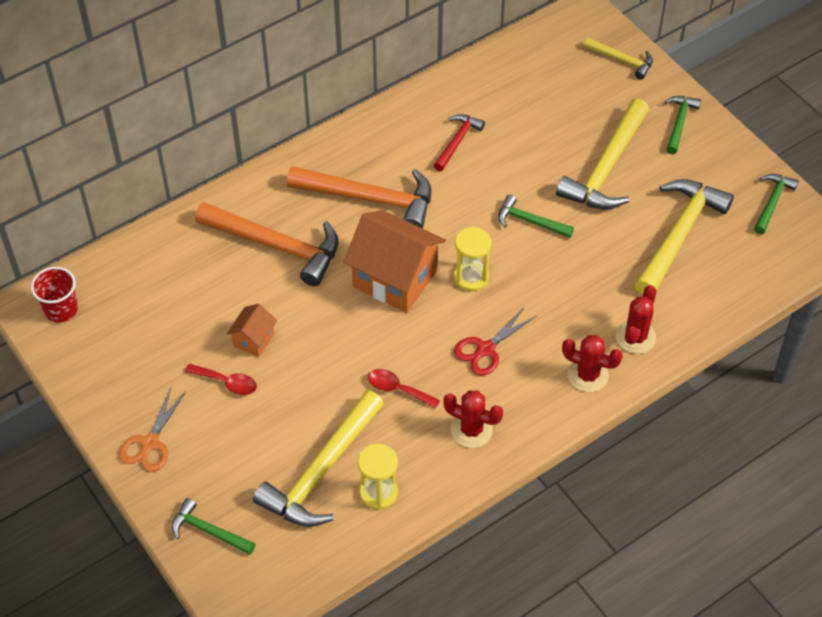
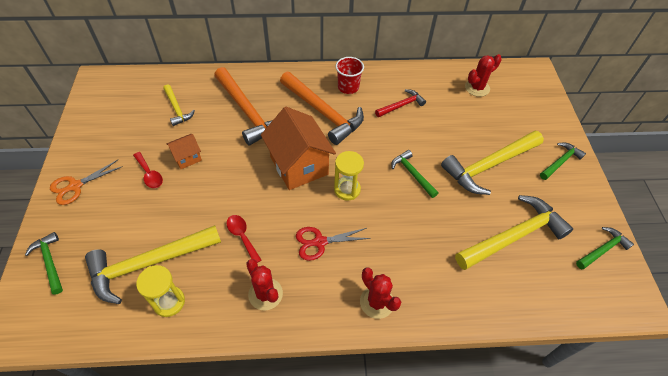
camera: 30 degrees right, 0 degrees up
(61, 309) = (108, 88): red cup -> red cup (348, 87)
(622, 60) = (543, 107): yellow hammer -> yellow hammer (177, 109)
(635, 337) = (432, 293): red cactus -> red cactus (477, 88)

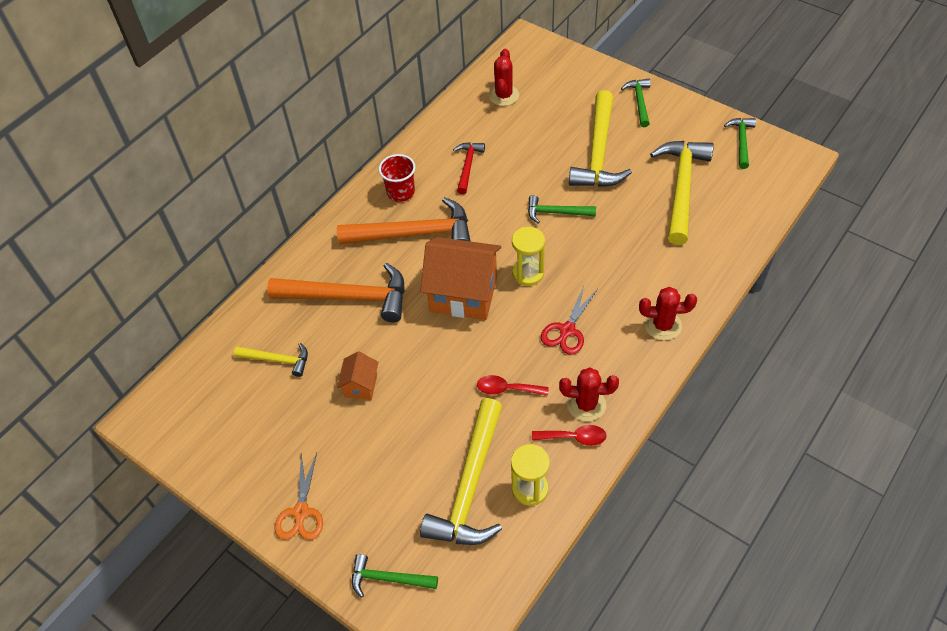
camera: 45 degrees left, 0 degrees up
(149, 174) = (351, 432): red spoon -> red spoon (574, 437)

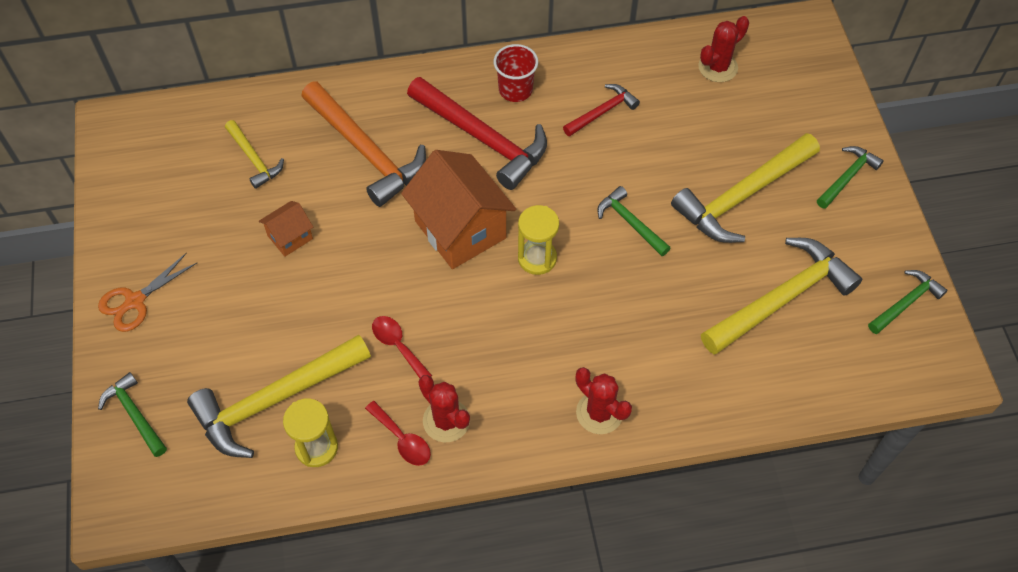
camera: 40 degrees right, 5 degrees up
(414, 233) = (483, 138): orange hammer -> red hammer
(567, 330) = (509, 340): red scissors -> none

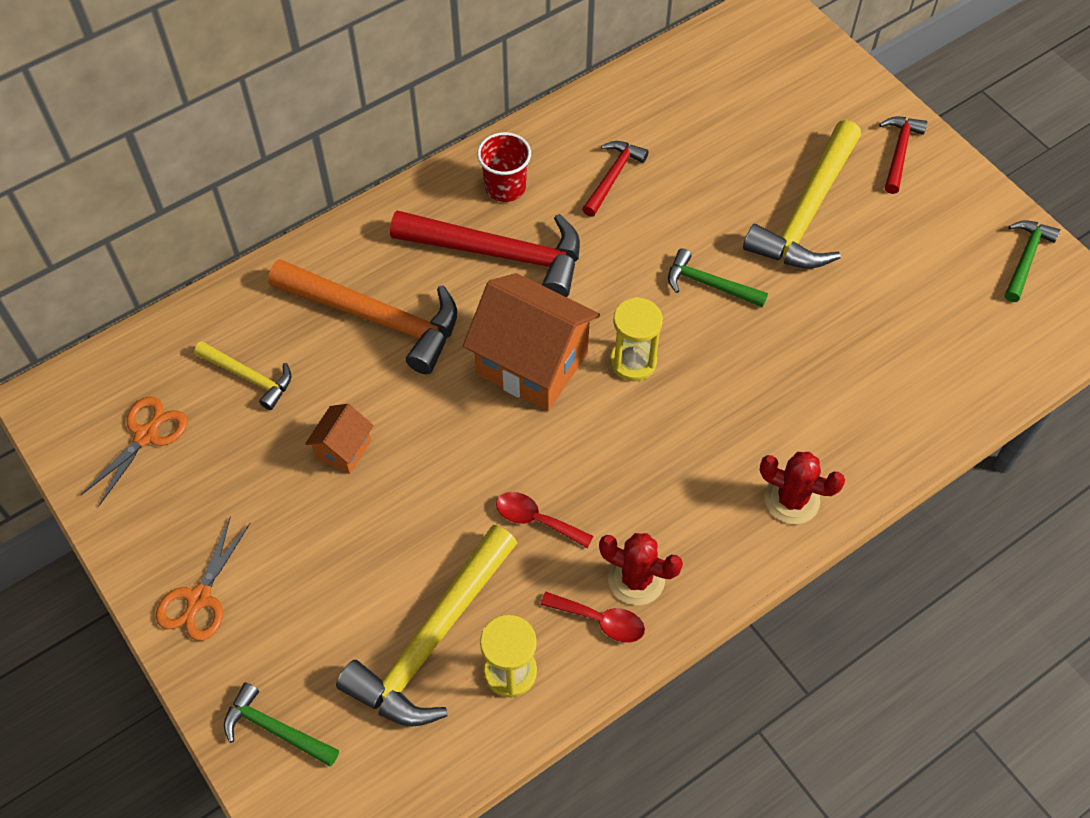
camera: 25 degrees left, 0 degrees up
(163, 173) = (146, 435): none -> orange scissors
(718, 67) = (706, 85): red cactus -> none
(781, 298) = (905, 303): yellow hammer -> none
(847, 177) = (899, 152): green hammer -> red hammer

